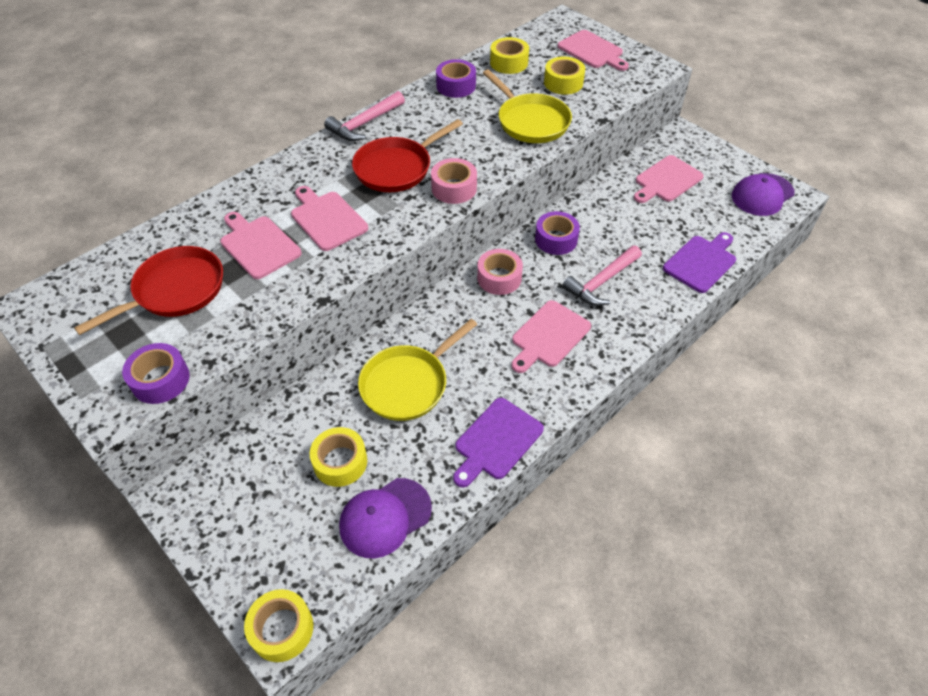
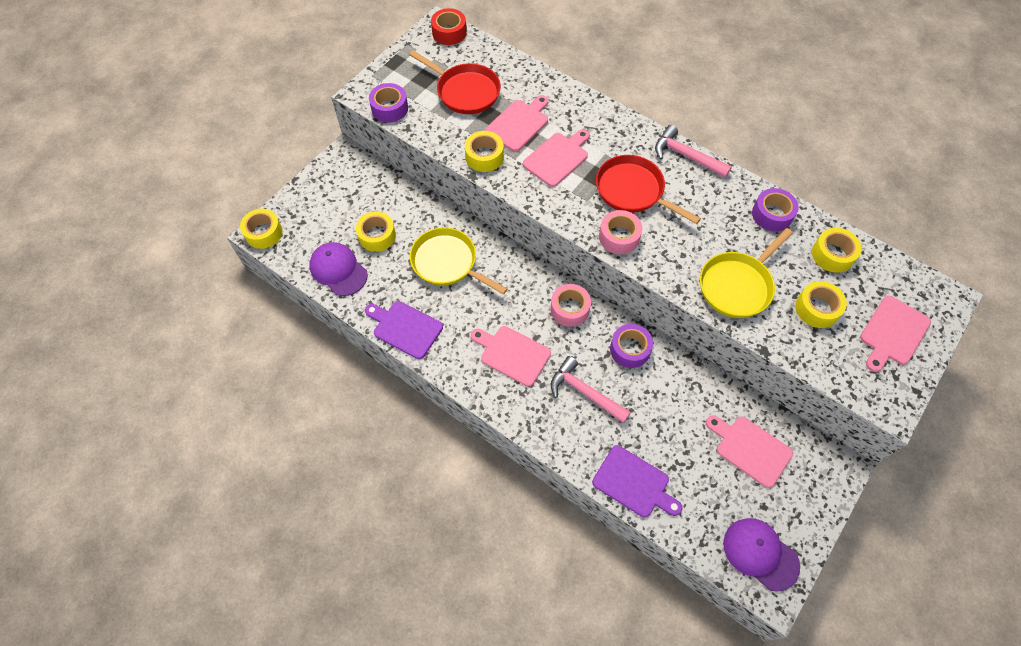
camera: 80 degrees right, 10 degrees up
(52, 295) = (449, 32): none -> red tape
(297, 284) = (484, 156): none -> yellow tape

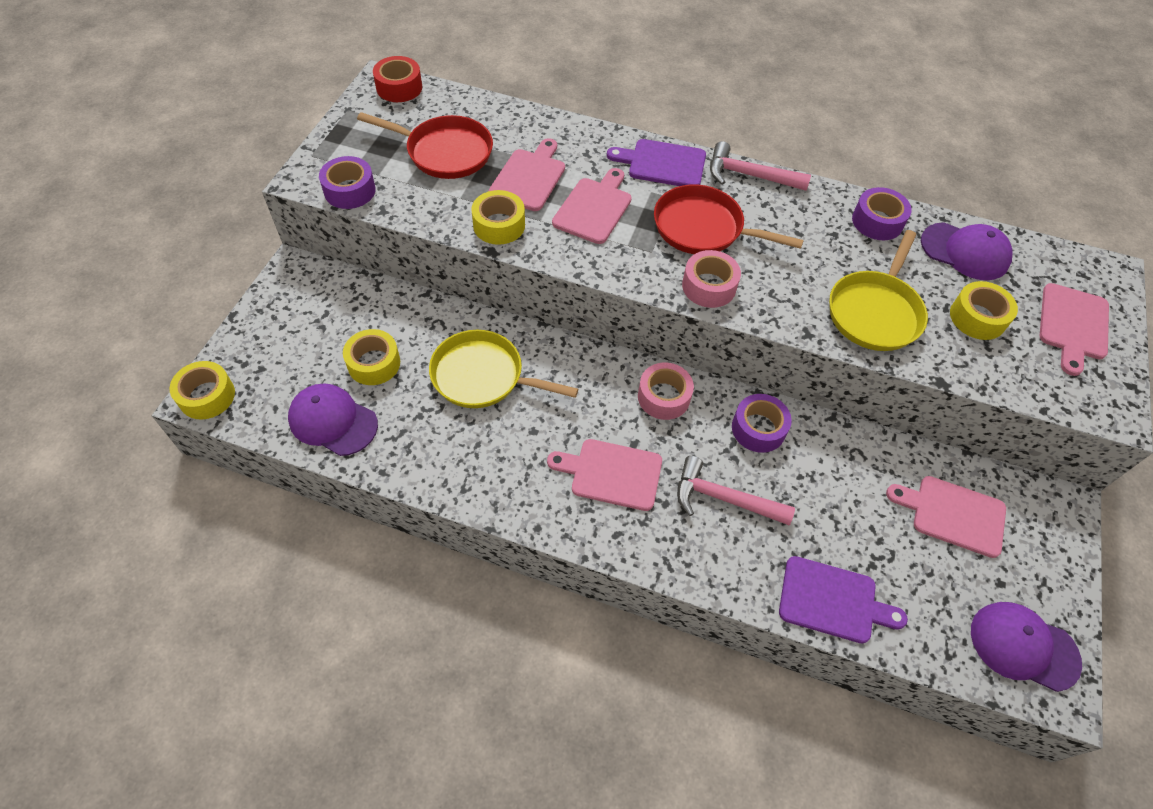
camera: 20 degrees left, 5 degrees down
(405, 328) = (453, 477): purple cutting board -> purple cutting board (663, 164)
(832, 254) = (965, 252): yellow tape -> purple cap

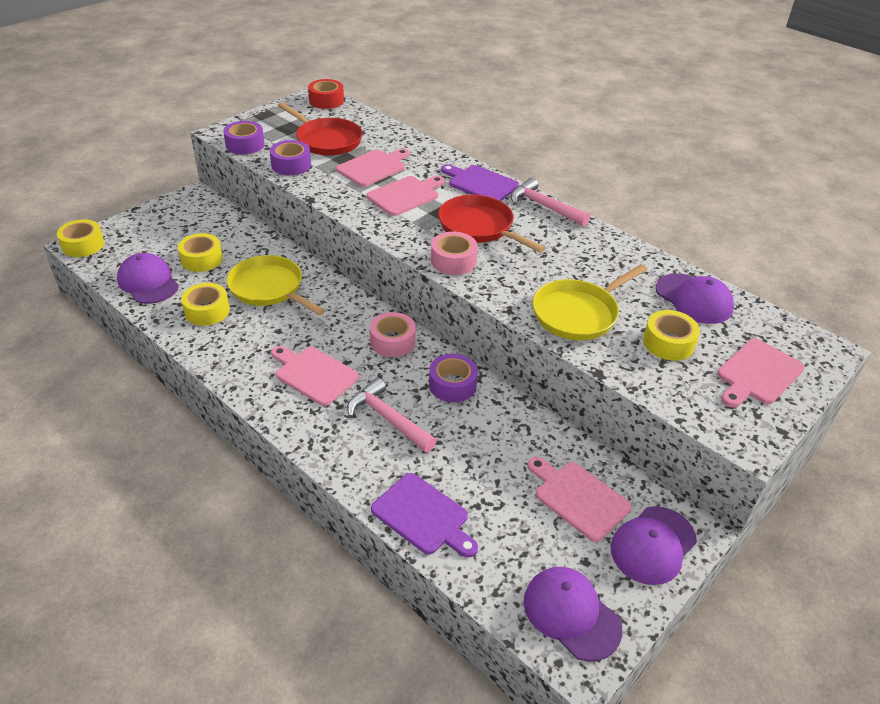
camera: 25 degrees right, 15 degrees down
(499, 225) = (328, 187): yellow tape -> yellow tape (207, 311)
(877, 221) = (629, 260): purple tape -> purple tape (291, 165)
(1043, 538) = (653, 545): none -> purple cap

